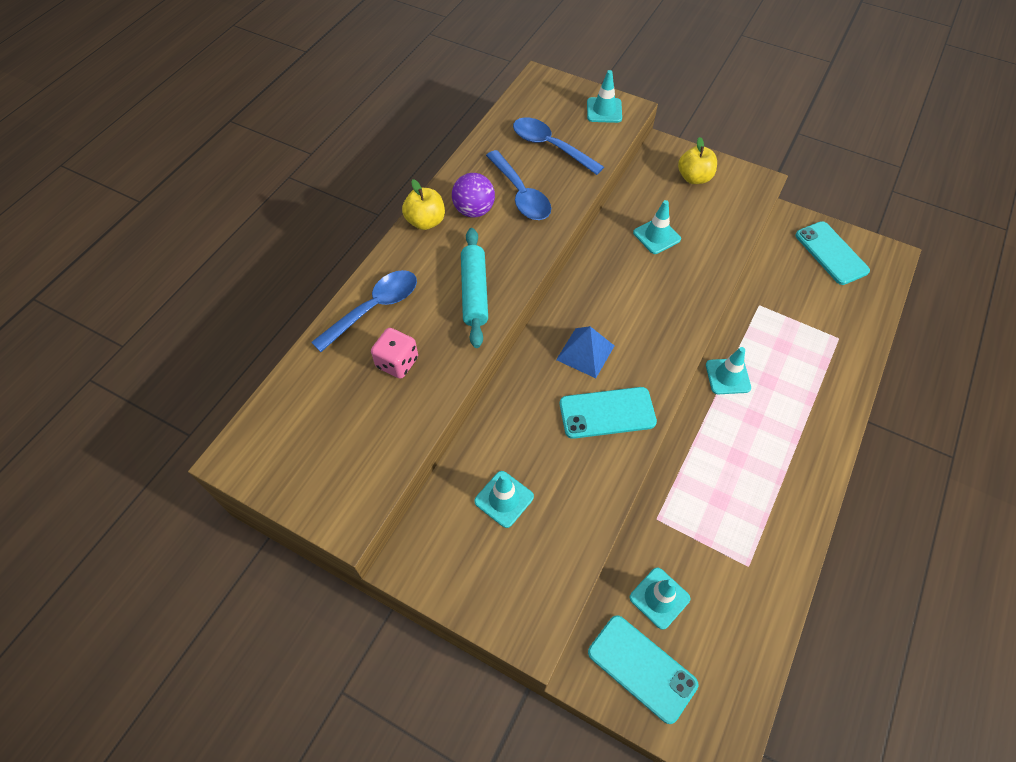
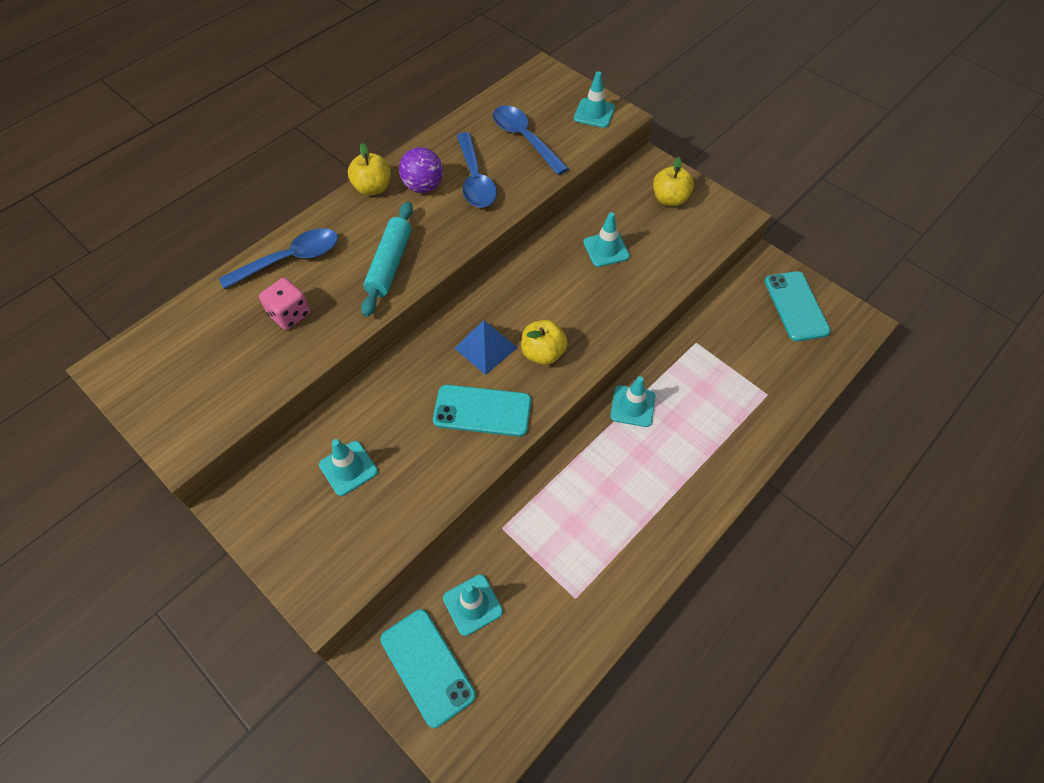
camera: 15 degrees right, 0 degrees up
(640, 346) = (543, 353): none -> yellow apple

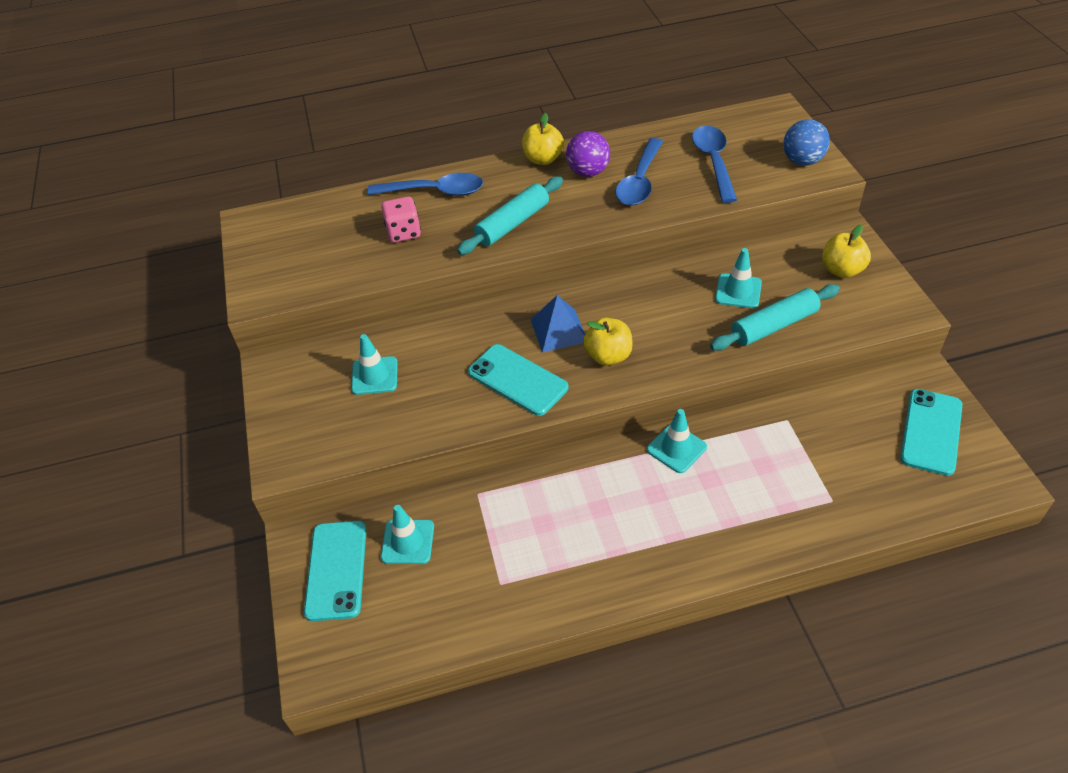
camera: 35 degrees right, 10 degrees down
(594, 113) = (802, 161): turquoise traffic cone -> blue ball
(652, 269) = (774, 325): none -> turquoise rolling pin

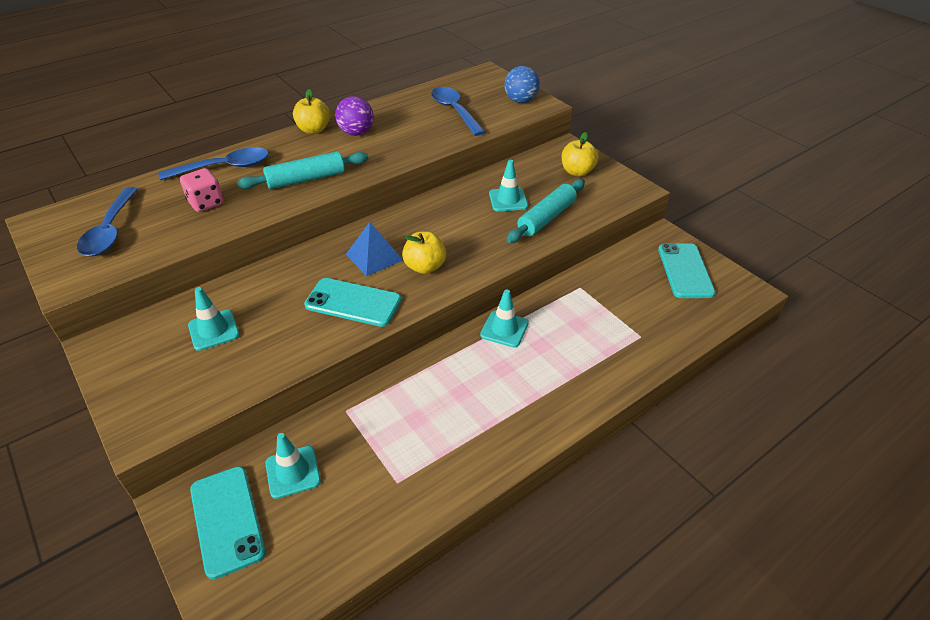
camera: 25 degrees left, 5 degrees down
(512, 224) = (306, 179): turquoise rolling pin -> turquoise rolling pin turned 45 degrees clockwise
(639, 181) = (402, 133): blue spoon -> blue spoon (110, 231)

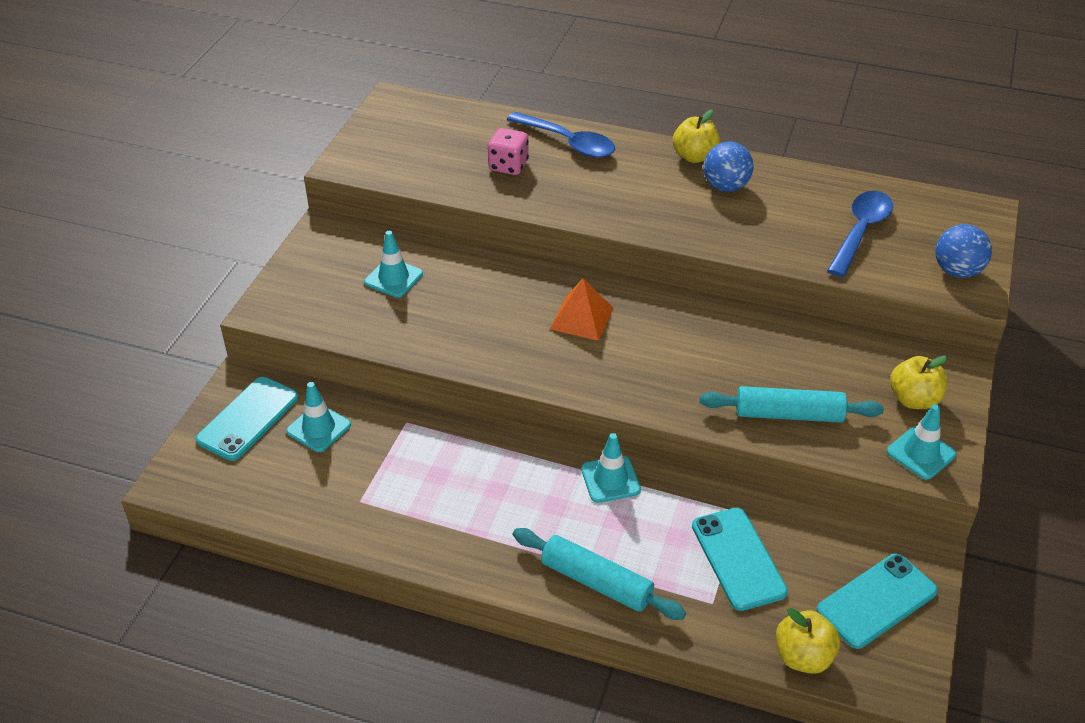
camera: 55 degrees right, 0 degrees up
(110, 231) = (419, 141): blue spoon -> none
(306, 179) = (609, 201): turquoise rolling pin -> turquoise rolling pin (596, 582)
(353, 302) = (506, 341): turquoise phone -> turquoise phone (738, 559)
(356, 133) = (725, 186): purple ball -> blue ball
(374, 257) = (581, 318): blue pyramid -> orange pyramid
(425, 267) = (604, 361): yellow apple -> yellow apple (803, 657)
(508, 200) = (785, 367): turquoise traffic cone -> turquoise traffic cone (921, 453)

